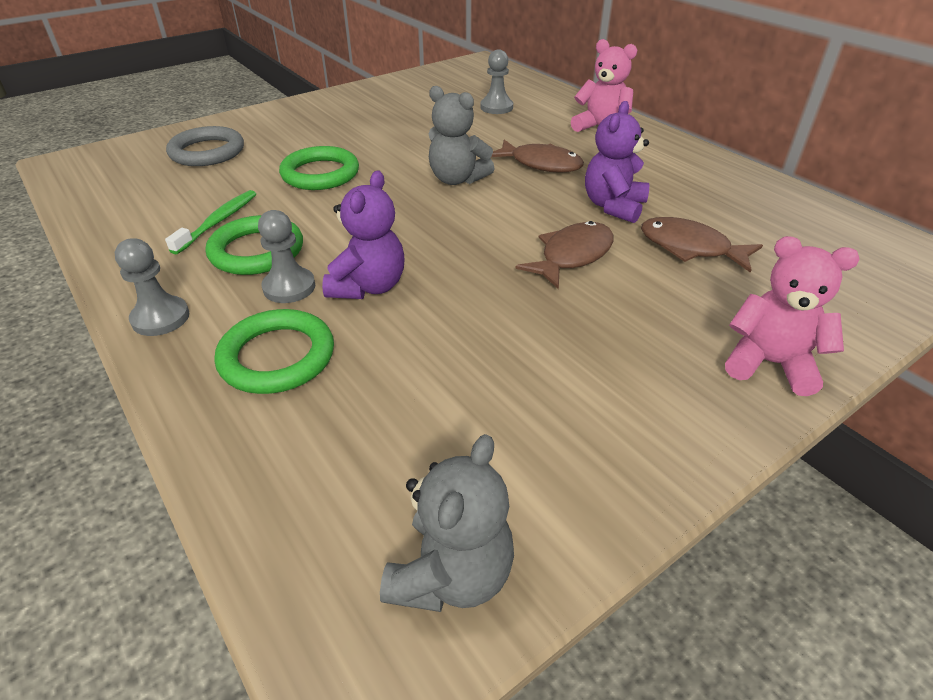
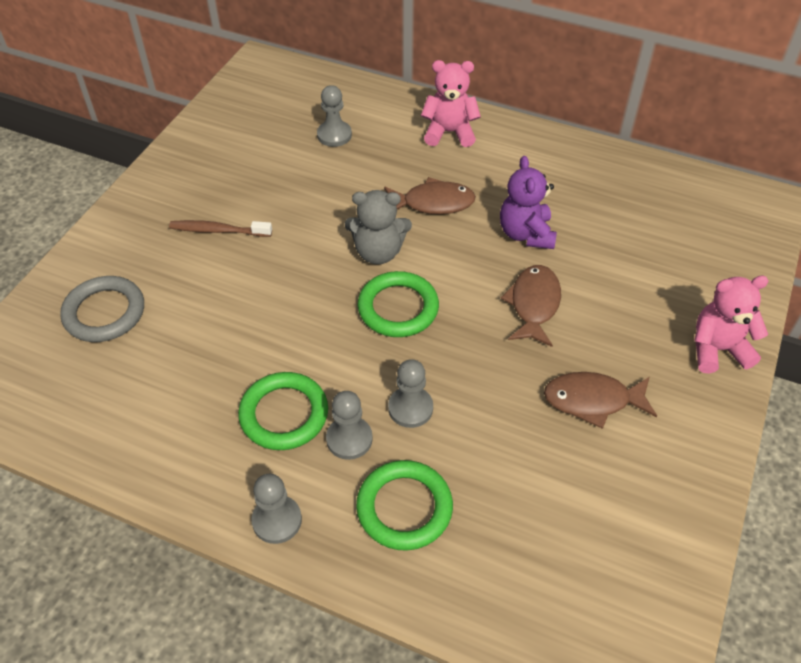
camera: 30 degrees left, 10 degrees up
(218, 222) = (214, 397): green toothbrush -> none
(320, 174) = (249, 296): green ring -> green ring (398, 308)
(343, 133) = (218, 230): none -> brown toothbrush
(368, 286) = (410, 408): purple teddy bear -> grey pawn
(451, 575) = (647, 600): grey teddy bear -> none
(690, 248) = (608, 258): brown fish -> brown fish (592, 400)

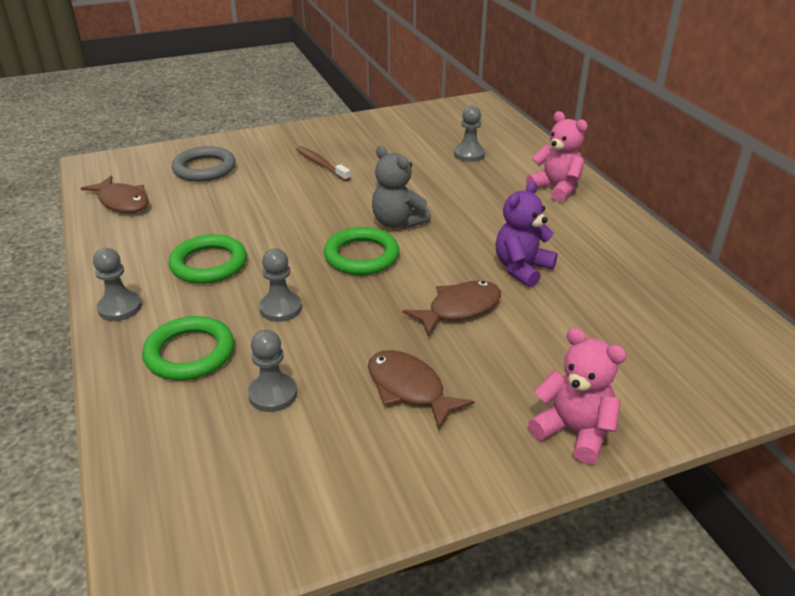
camera: 45 degrees right, 15 degrees down
(349, 439) = (220, 298): grey pawn -> grey pawn (273, 394)
(433, 203) = (479, 218): brown fish -> brown fish (122, 202)

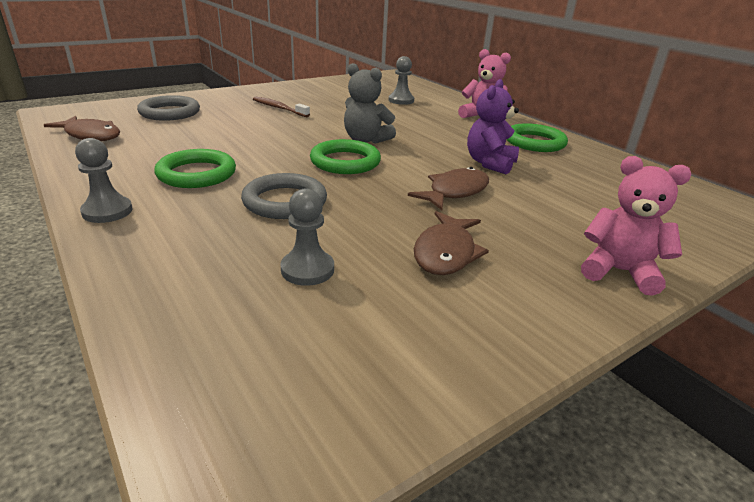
camera: 15 degrees left, 5 degrees down
(190, 353) = (200, 242): green ring -> green ring (534, 142)
(280, 308) = (285, 201): grey pawn -> grey ring
(409, 389) = (446, 253): brown fish -> brown fish turned 105 degrees counterclockwise

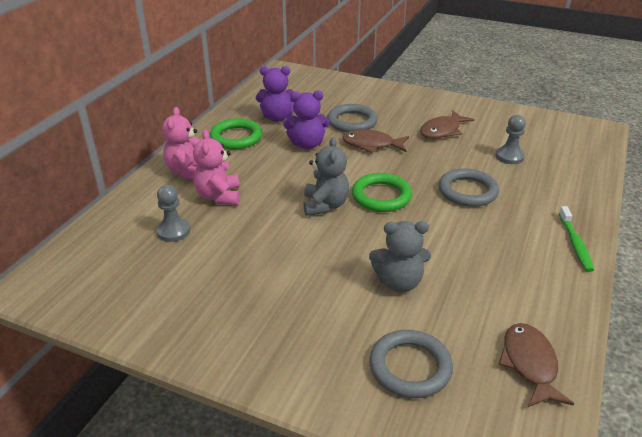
camera: 120 degrees left, 5 degrees up
(107, 211) = (575, 243): grey pawn -> green toothbrush
(197, 174) = (490, 245): green ring -> none
(233, 132) = (399, 282): none -> grey teddy bear
(279, 108) = (297, 297): brown toothbrush -> none
(446, 253) = (442, 131): brown fish -> brown fish turned 150 degrees clockwise
(531, 202) = (352, 122): none -> grey ring
(573, 168) = (277, 117): none -> purple teddy bear
(619, 271) = (397, 94): pink teddy bear -> pink teddy bear (219, 196)

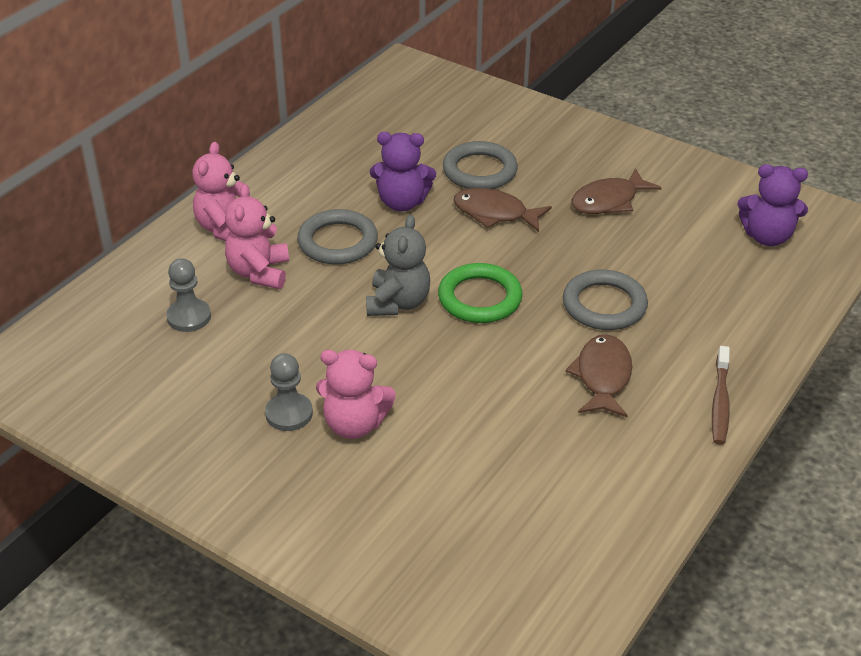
camera: 10 degrees right, 5 degrees up
(236, 137) = (305, 180): green ring -> none
(277, 117) = (373, 152): purple teddy bear -> purple teddy bear (767, 237)
(320, 291) = (354, 424): none -> pink teddy bear
(399, 282) = (458, 425): grey teddy bear -> none
(410, 367) = (433, 534): grey ring -> grey ring (338, 242)
(509, 156) = (690, 256): grey pawn -> grey pawn (289, 413)
(530, 364) = (582, 552): brown fish -> brown fish (602, 377)
(575, 243) = (720, 402): green toothbrush -> brown toothbrush

